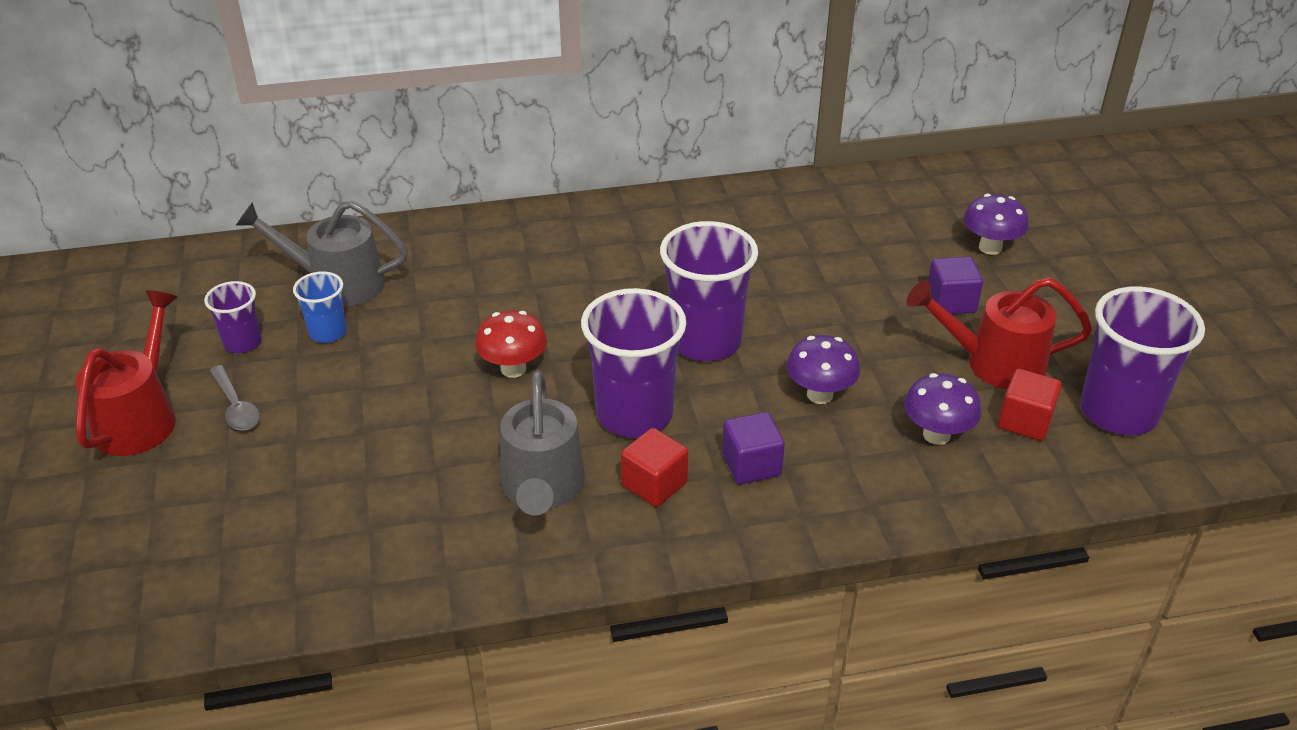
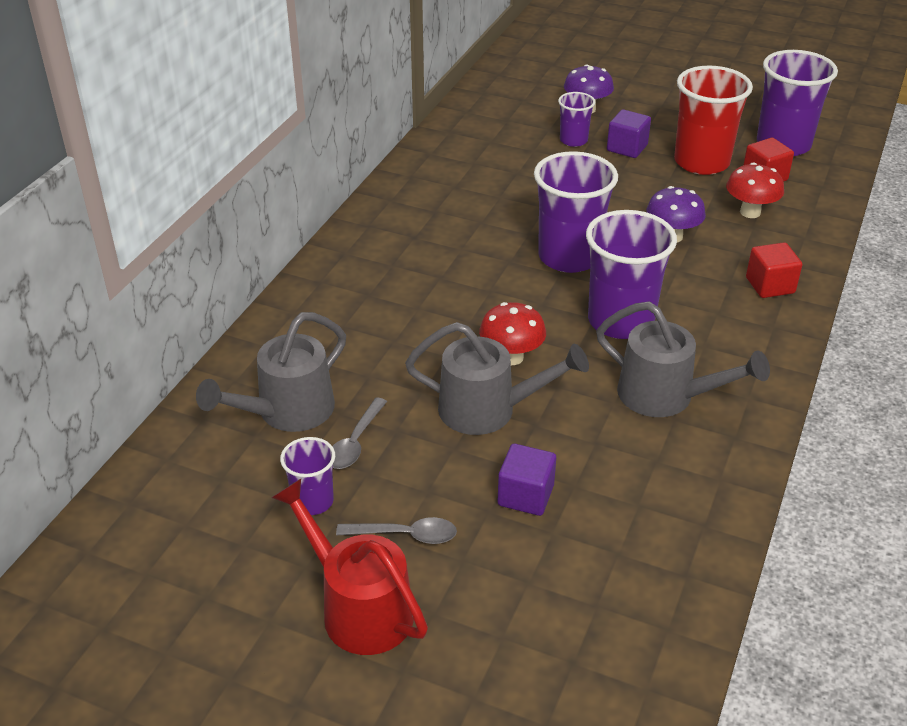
camera: 55 degrees left, 0 degrees up
(328, 333) = (355, 442): blue cup -> grey spoon
(428, 386) = (489, 410): none -> grey watering can
(654, 484) = (703, 343): red cube -> red cube (770, 285)
(751, 465) = (718, 294): purple cube -> purple cube (525, 495)
(917, 263) = (573, 140): none -> purple cup
(936, 435) = (750, 212): purple mushroom -> red mushroom
(992, 363) = (701, 162): red watering can -> red cup

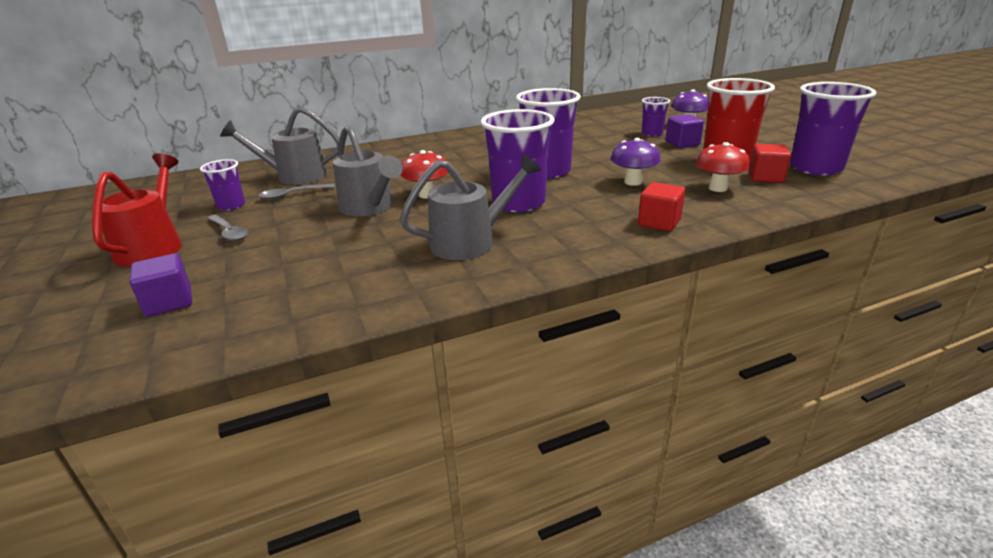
camera: 45 degrees right, 10 degrees down
(525, 495) = (306, 244): purple cube -> purple cube (169, 302)
(667, 397) = (472, 241): grey watering can -> grey watering can turned 105 degrees counterclockwise

